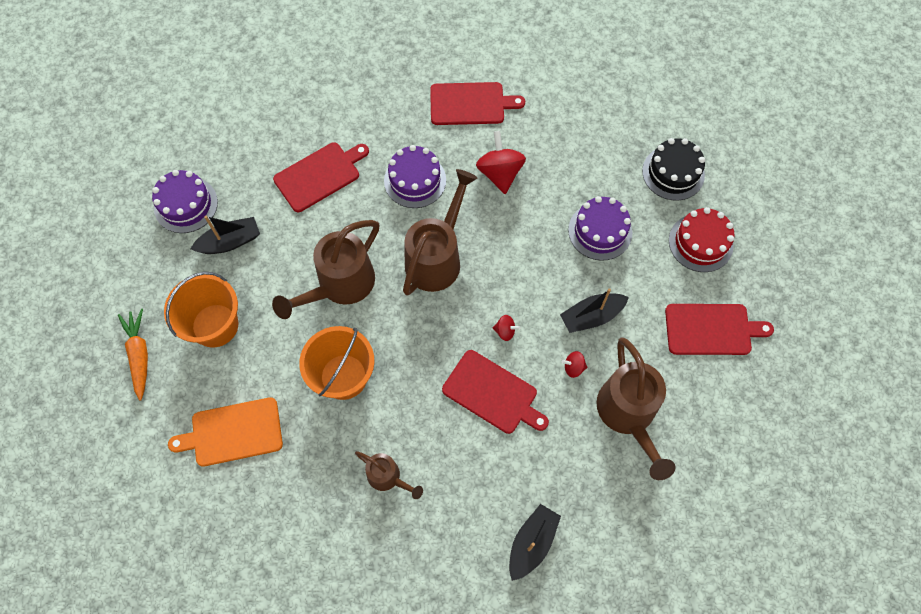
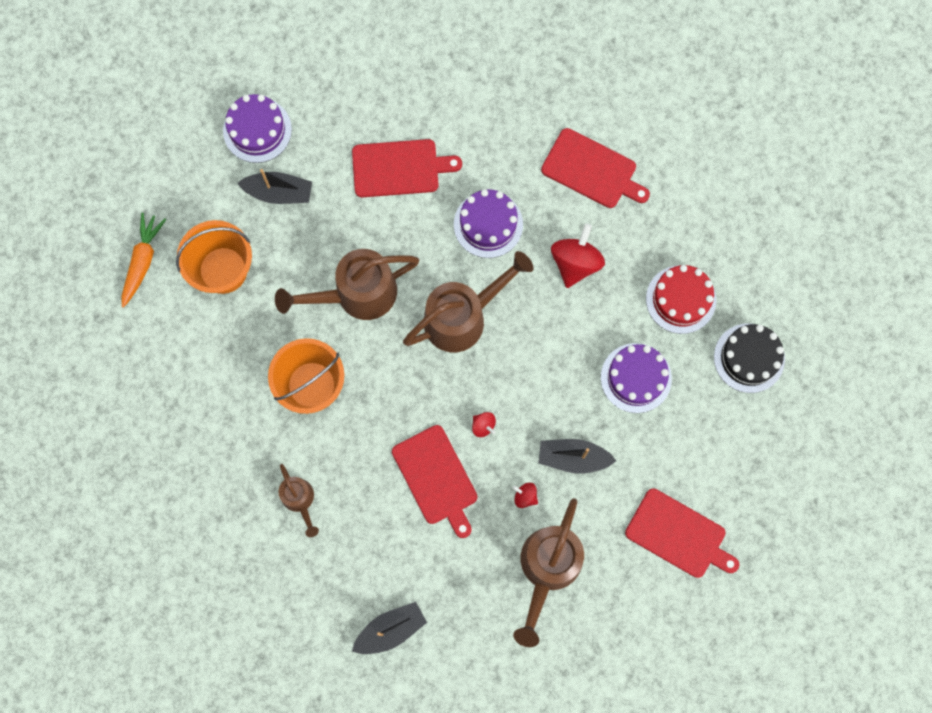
camera: 30 degrees right, 10 degrees up
(233, 432) = (188, 381): orange cutting board -> none
(700, 243) = (727, 445): red cake -> red cake (681, 299)

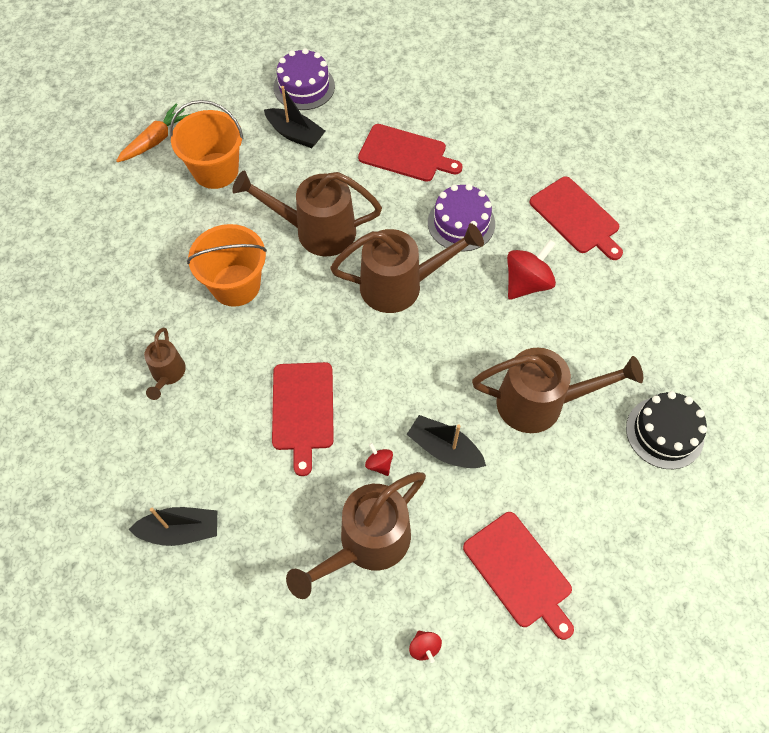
camera: 25 degrees right, 15 degrees down
(483, 426) = (371, 383): red spinning top -> red spinning top (424, 647)
(636, 378) = (540, 403): purple cake -> brown watering can
(681, 299) = (615, 353): red cake -> none

